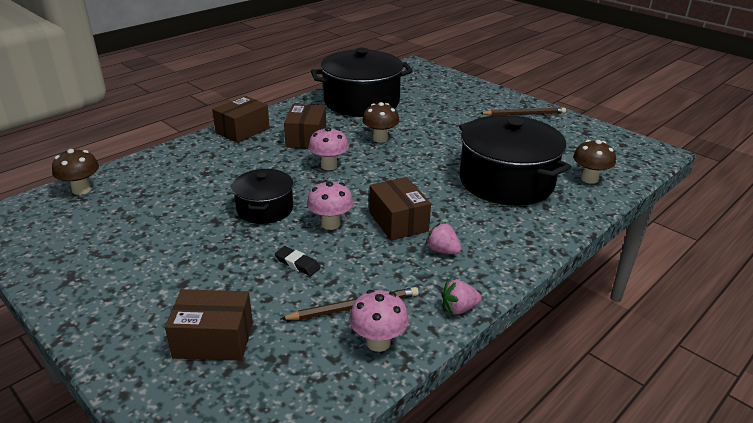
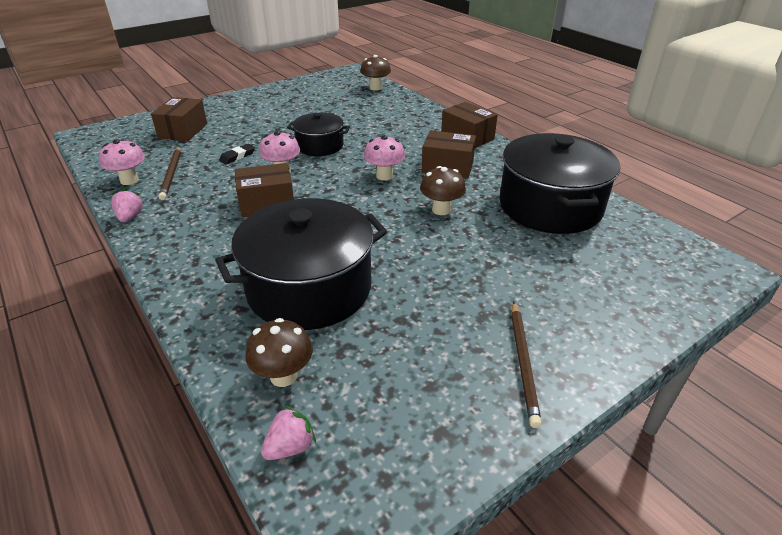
camera: 100 degrees right, 5 degrees up
(442, 250) = (208, 221): pink strawberry -> pink strawberry (290, 447)

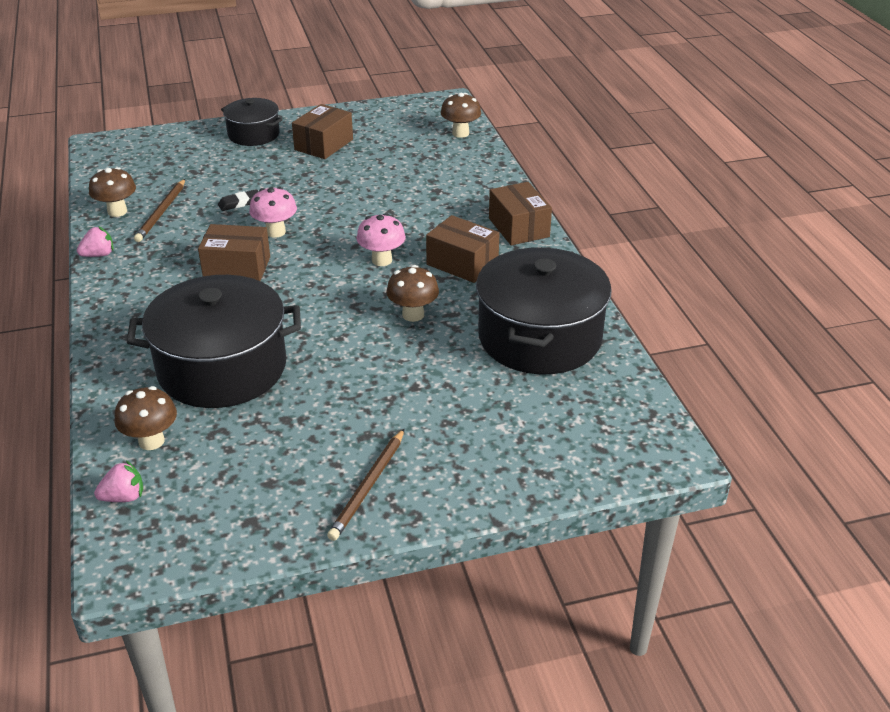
camera: 20 degrees right, 0 degrees up
(129, 180) = (117, 211): pink mushroom -> brown mushroom
(130, 217) = (99, 255): pink strawberry -> pink strawberry turned 45 degrees clockwise
(183, 131) = (201, 157): brown box -> brown box (323, 145)
(320, 146) = (337, 206): black pot -> black pot (253, 134)

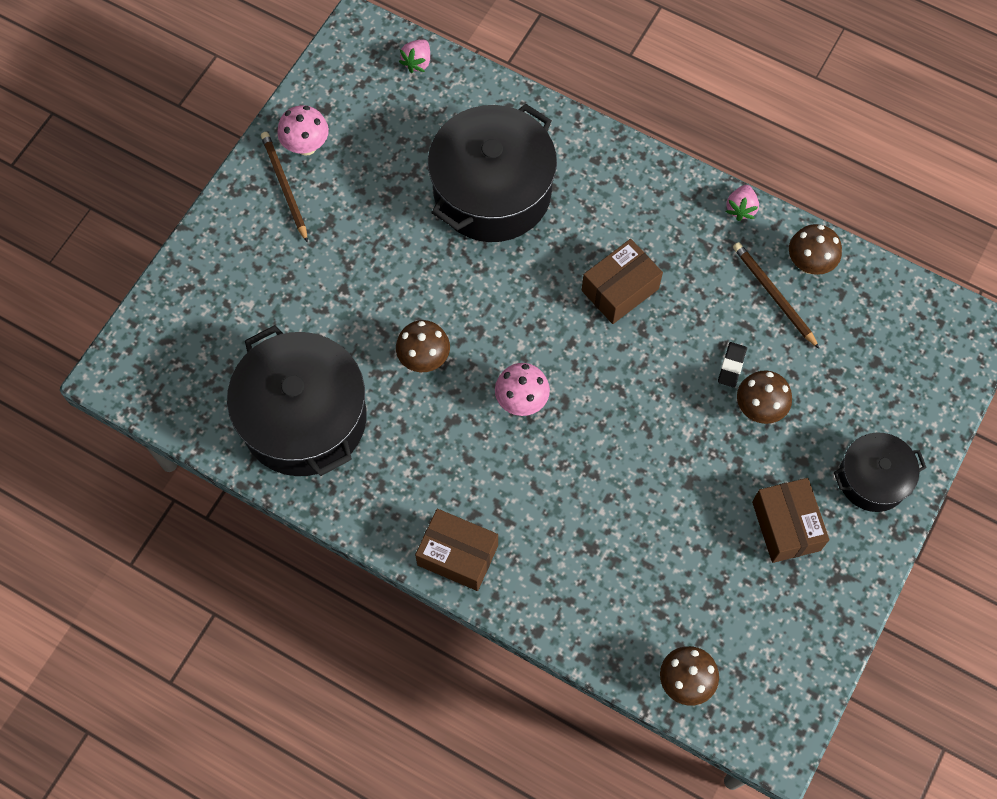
camera: 135 degrees right, 30 degrees up
(151, 441) = (455, 105): brown mushroom -> brown mushroom (759, 408)
(275, 232) = (650, 357): pink mushroom -> pink mushroom (306, 146)
(462, 263) = (453, 457): brown box -> none

